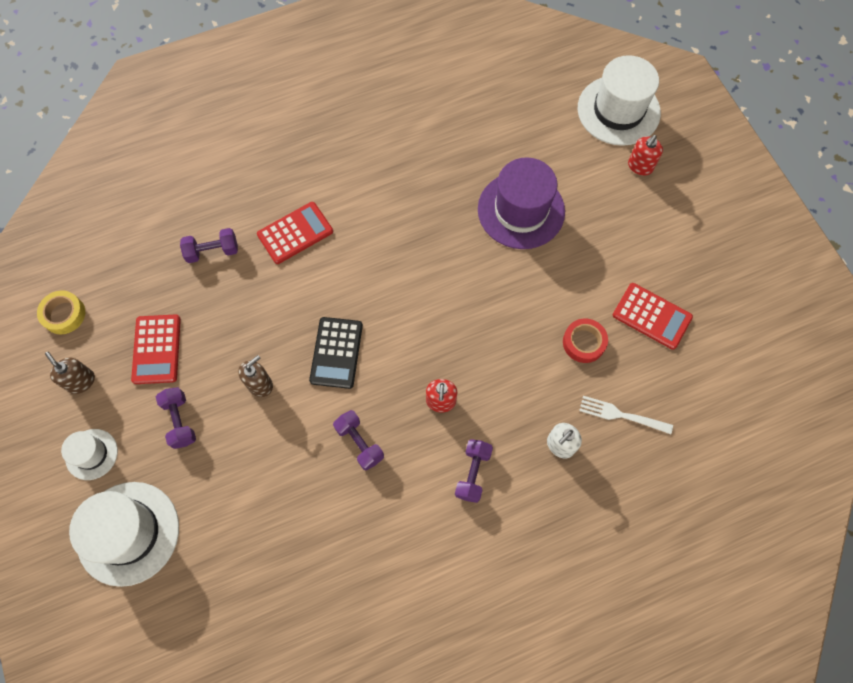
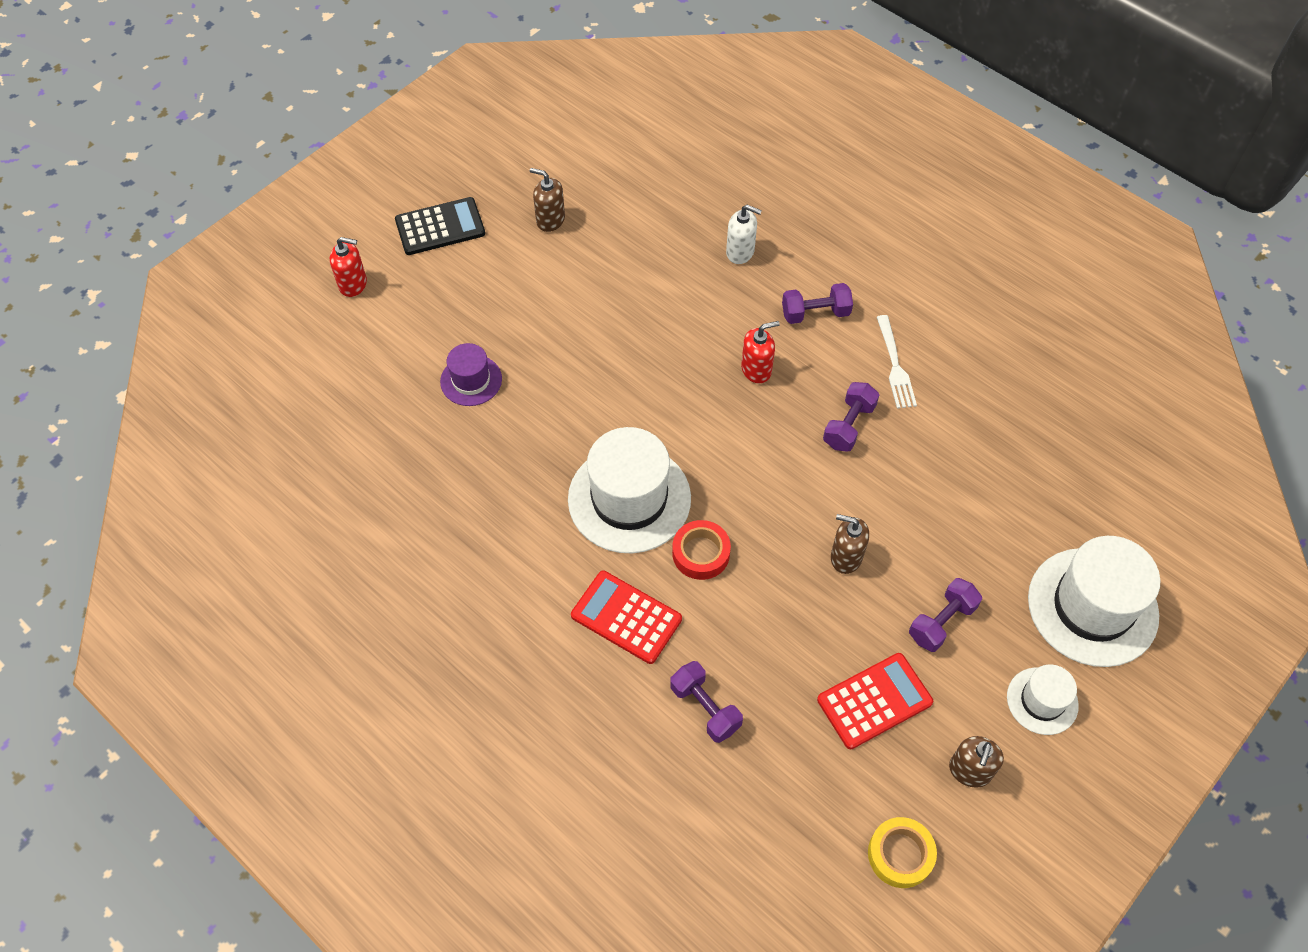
camera: 115 degrees left, 10 degrees down
(336, 353) = (760, 494): black calculator -> black calculator (440, 227)
(521, 210) = (471, 380): purple hat -> purple hat, size x0.53
(584, 342) = (614, 267): red tape -> red tape (701, 553)
(618, 110) = (274, 329): white hat -> white hat (629, 499)
(621, 415) = (678, 214): white fork -> white fork (895, 366)
(652, 316) = (550, 220): red calculator -> brown soap dispenser

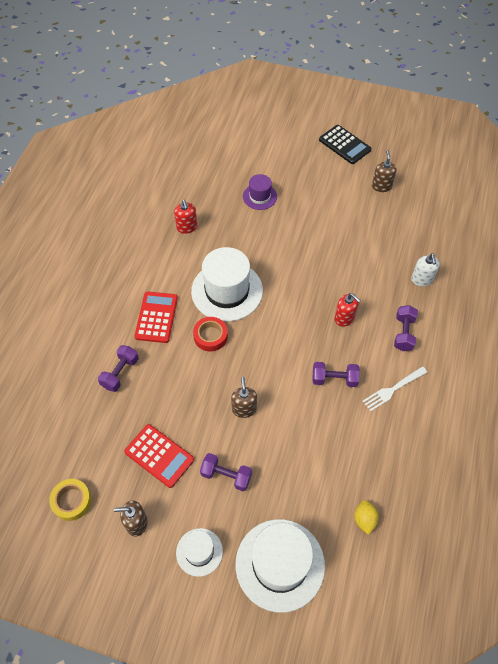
camera: 65 degrees right, 0 degrees up
(353, 284) = (287, 128): red soap dispenser -> red soap dispenser (187, 227)
(815, 313) = (403, 333): purple dumbbell -> purple dumbbell turned 45 degrees clockwise
(1065, 482) = (364, 519): none -> yellow lemon

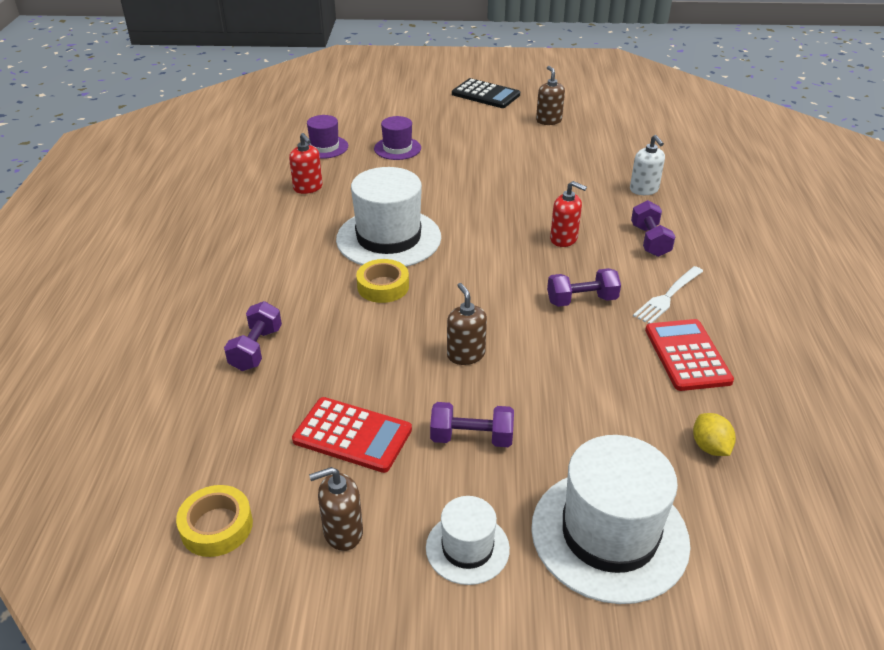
camera: 15 degrees left, 20 degrees down
(156, 317) = (294, 280): red calculator -> red calculator (687, 355)
(209, 184) = (324, 147): none -> purple hat
(210, 336) = (383, 286): red tape -> yellow tape

